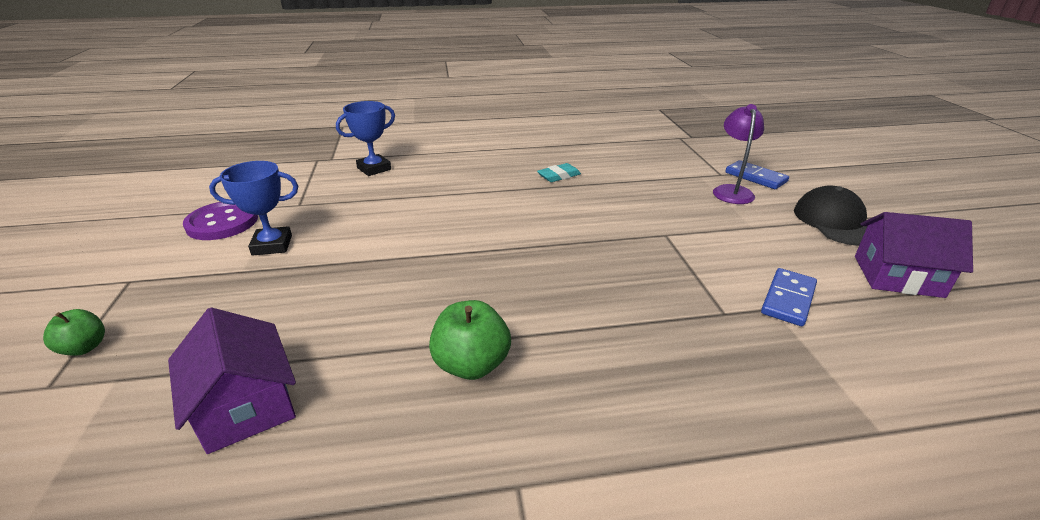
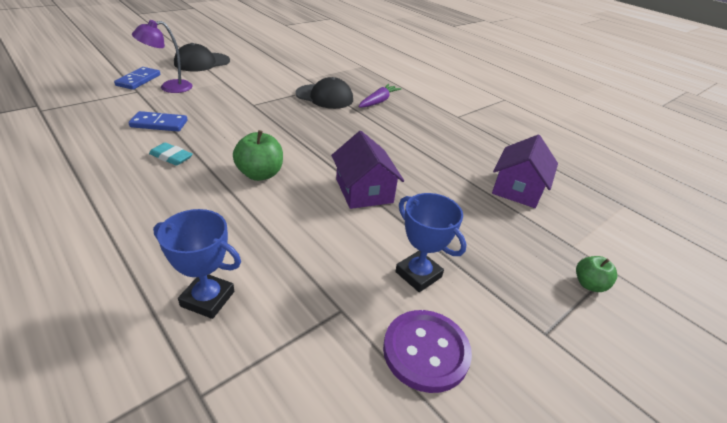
camera: 125 degrees left, 5 degrees up
(471, 364) = (422, 138): green apple -> green apple (260, 174)
(644, 370) = (378, 101): none -> purple carrot
(680, 305) = (324, 97): none -> black cap
(788, 299) = (296, 75): blue domino -> blue domino (159, 124)
(897, 276) = (254, 55): purple house -> purple house (364, 190)

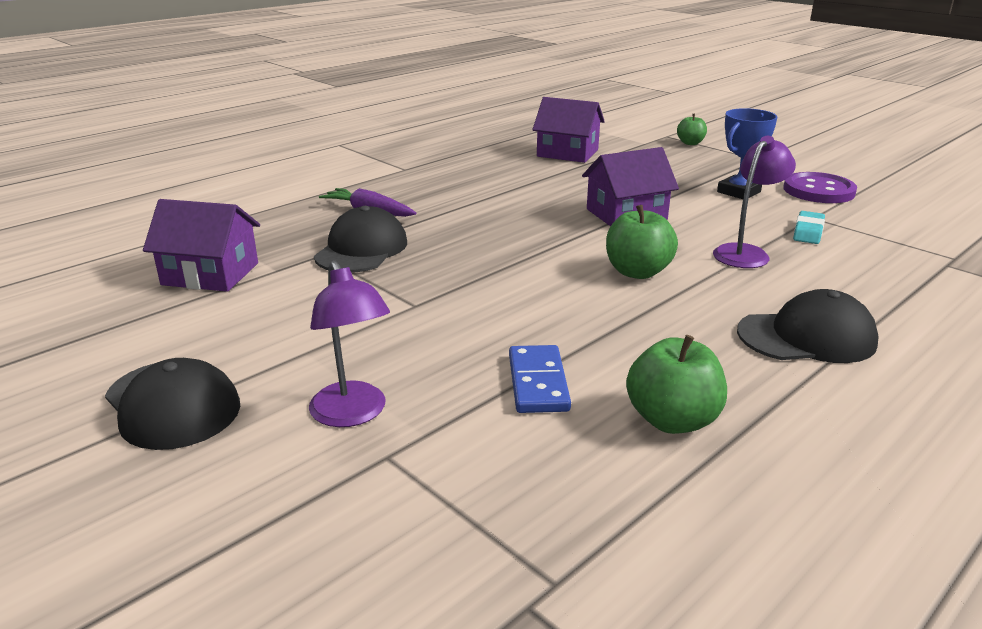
camera: 90 degrees left, 10 degrees down
(98, 150) = (672, 420): none -> green apple
(132, 219) = (807, 337): none -> black cap
(138, 80) = (313, 475): blue domino -> none
(171, 157) = (642, 344): turquoise eraser -> turquoise eraser (808, 232)
(207, 299) = (867, 270): blue trophy -> none
(272, 233) = (746, 253): none -> purple lamp
(307, 67) = (210, 274): none -> purple house

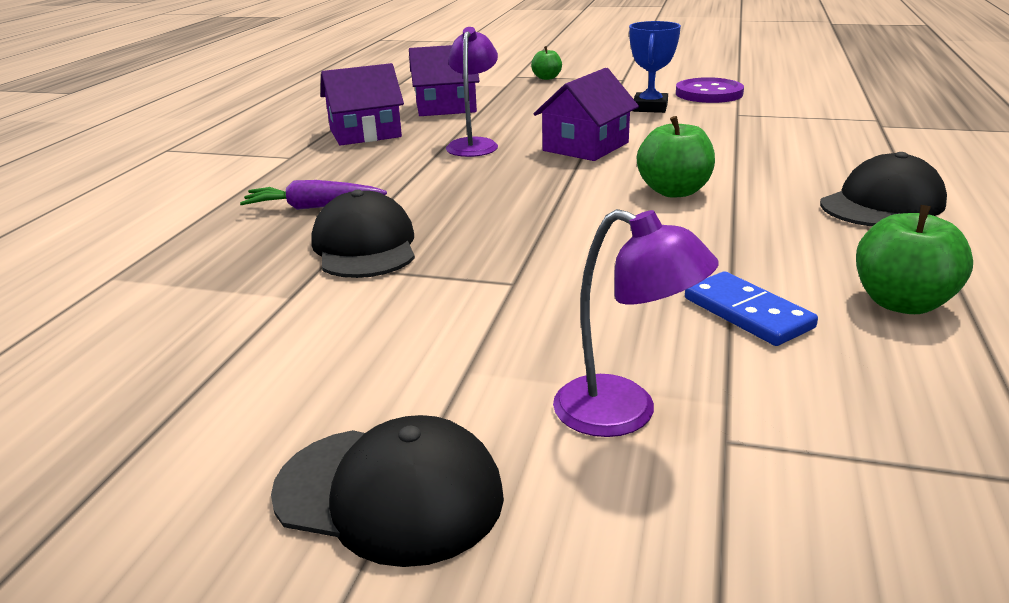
camera: 30 degrees left, 0 degrees up
(210, 274) = (205, 327): purple house -> purple house (365, 133)
(746, 253) = (733, 153): purple lamp -> purple lamp (474, 144)
(808, 232) = (752, 125): turquoise eraser -> none

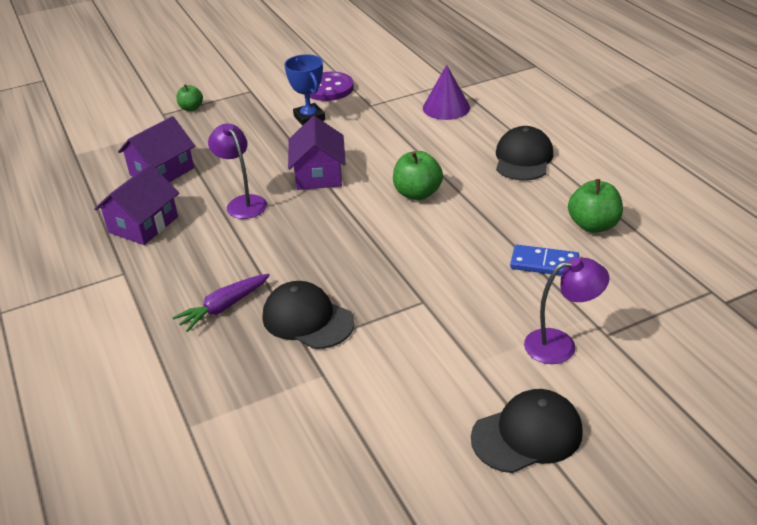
camera: 40 degrees left, 10 degrees up
(835, 136) = (446, 107): none -> purple cone

